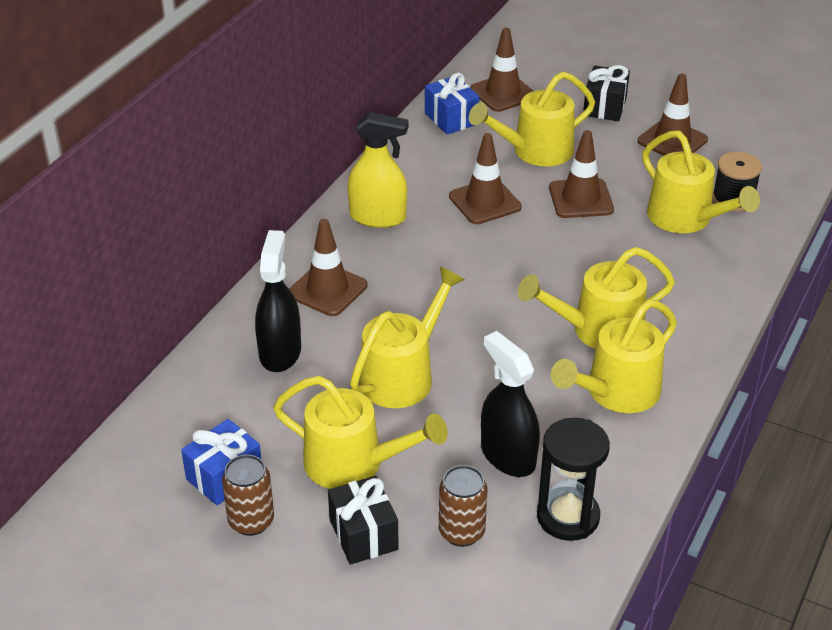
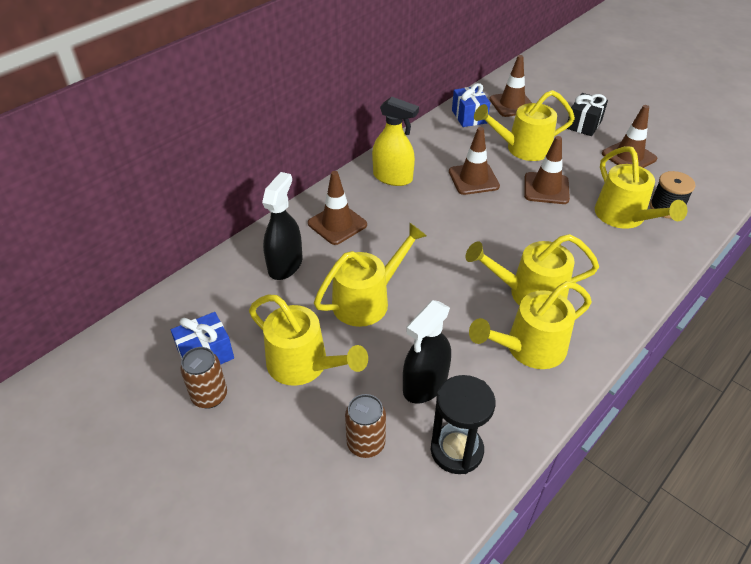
camera: 15 degrees right, 5 degrees up
(363, 534) = (288, 427): black gift -> none
(508, 456) = (425, 384): black spray bottle -> black spray bottle turned 120 degrees counterclockwise

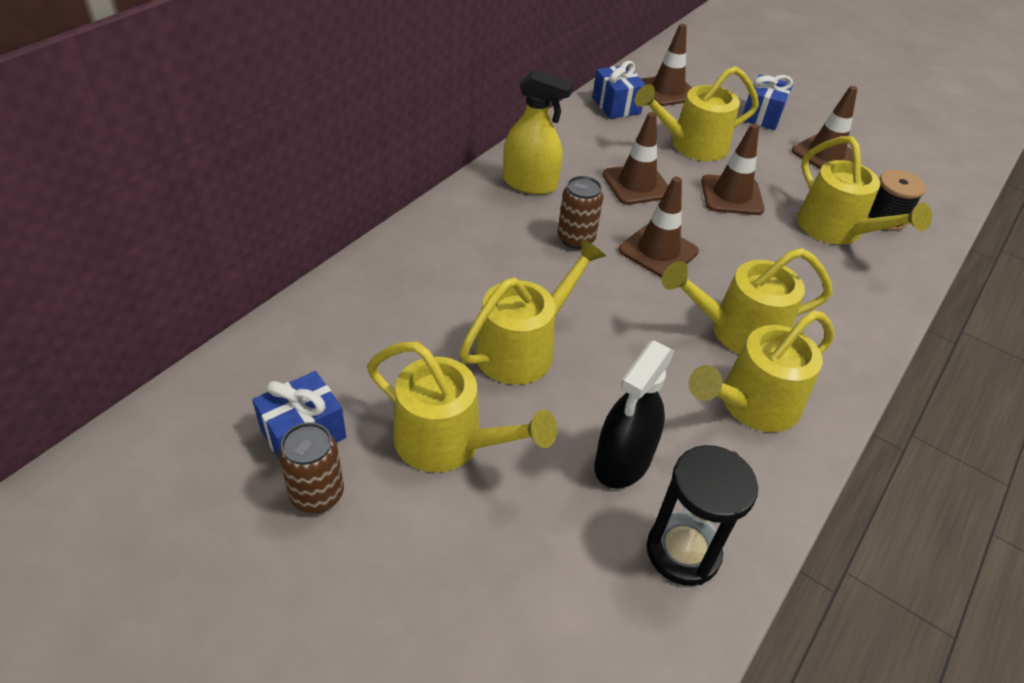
camera: 10 degrees left, 0 degrees up
(285, 265) = (401, 303): black spray bottle -> none
(337, 224) = (465, 246): brown traffic cone -> brown traffic cone (658, 251)
(366, 443) = (555, 550): brown can -> brown can (576, 239)
(584, 124) = (762, 116): black gift -> blue gift

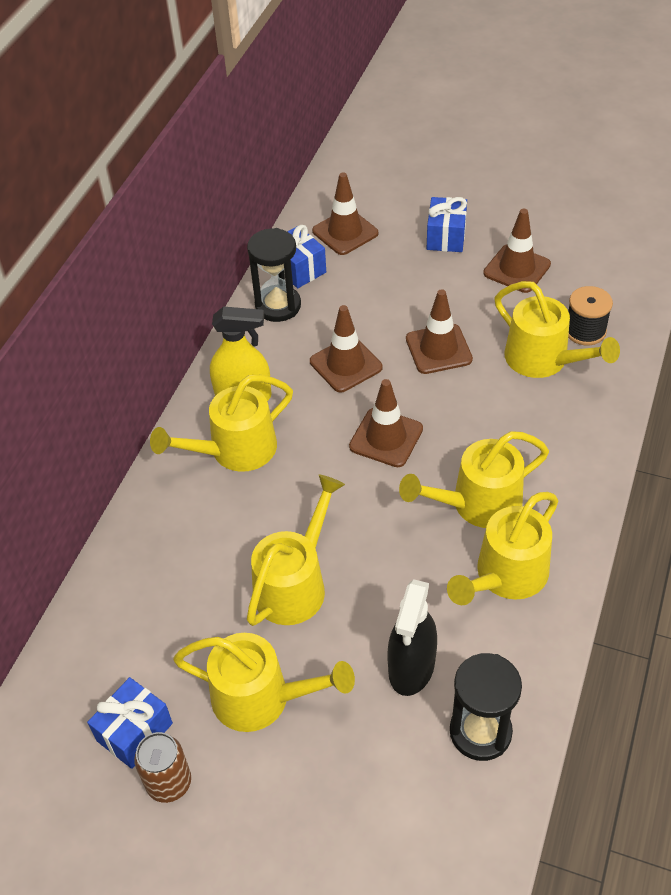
camera: 10 degrees left, 5 degrees up
(576, 239) = (306, 448): brown can -> none
(587, 126) = (278, 306): none -> black hourglass
(691, 146) = (385, 298): yellow watering can -> yellow watering can (234, 451)

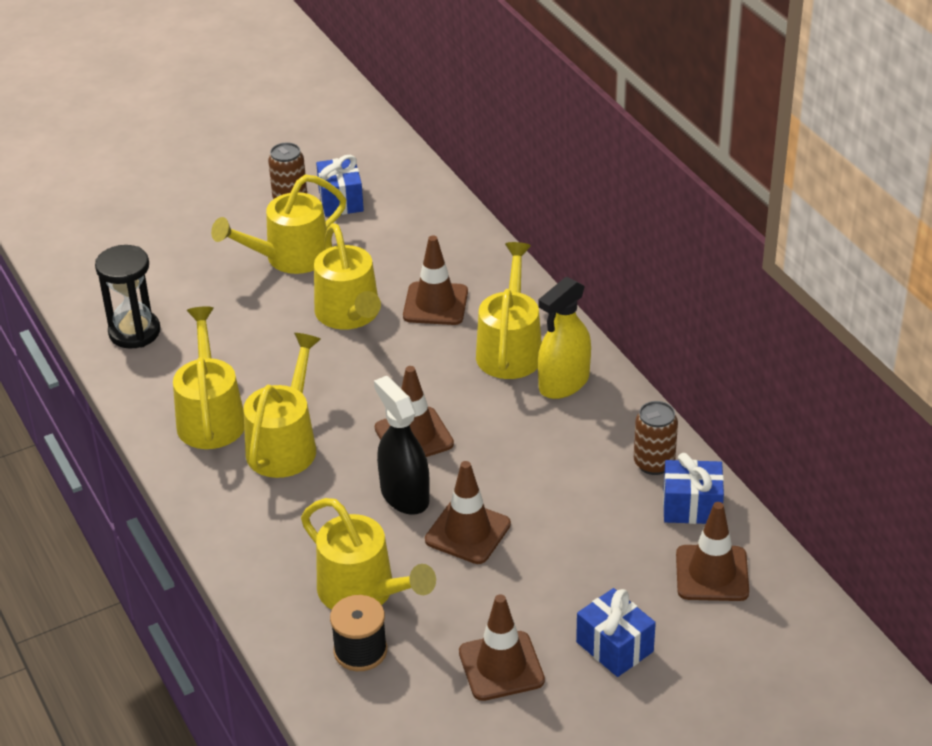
camera: 130 degrees right, 10 degrees down
(278, 306) = (654, 463): black hourglass -> brown can
(346, 364) = (524, 462): brown traffic cone -> brown traffic cone (435, 304)
(411, 667) = (216, 330): black spray bottle -> black spray bottle (404, 495)
(544, 360) = (364, 592): yellow watering can -> yellow watering can turned 135 degrees counterclockwise

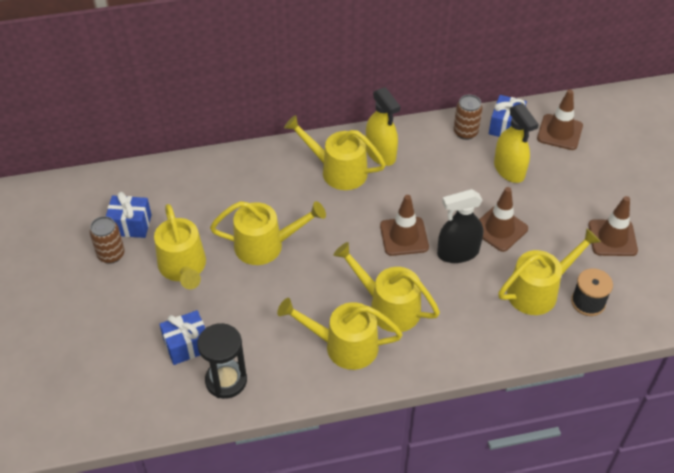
camera: 75 degrees left, 10 degrees up
(435, 304) = (276, 197): brown traffic cone -> none
(595, 525) = (509, 170): none -> yellow spray bottle
(614, 647) = (606, 186): blue gift -> blue gift (187, 345)

